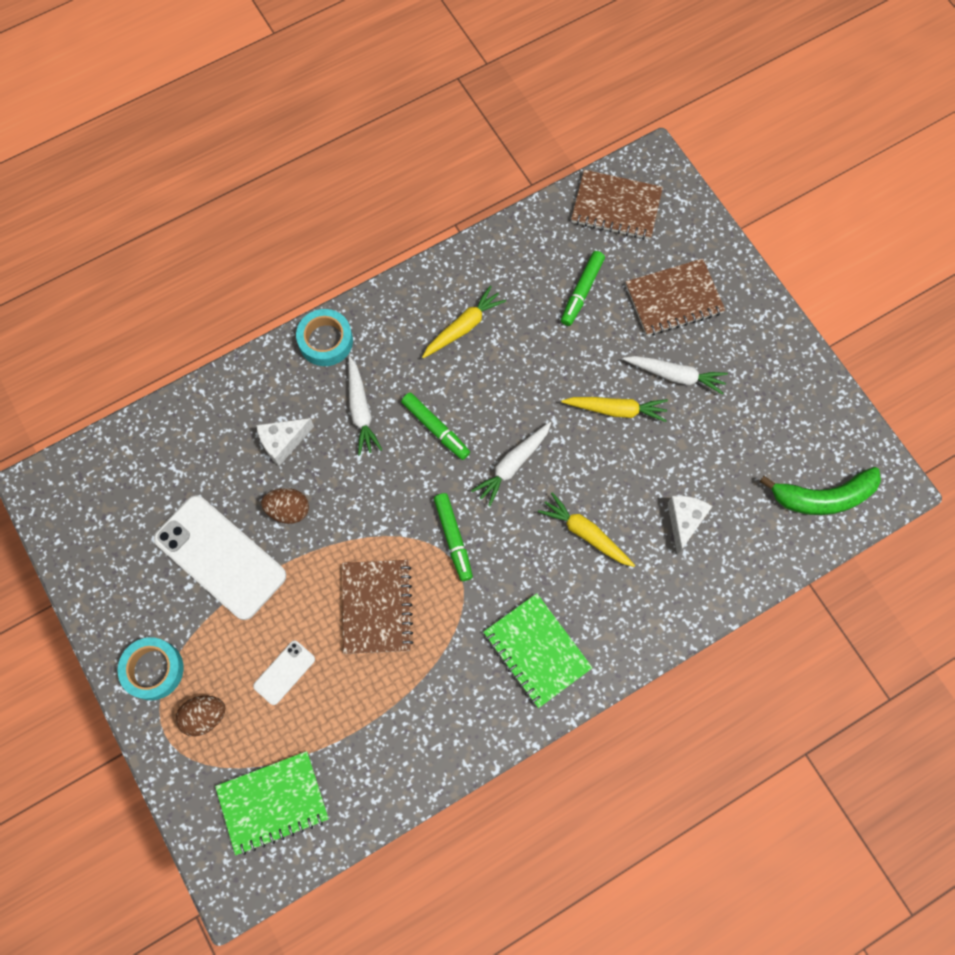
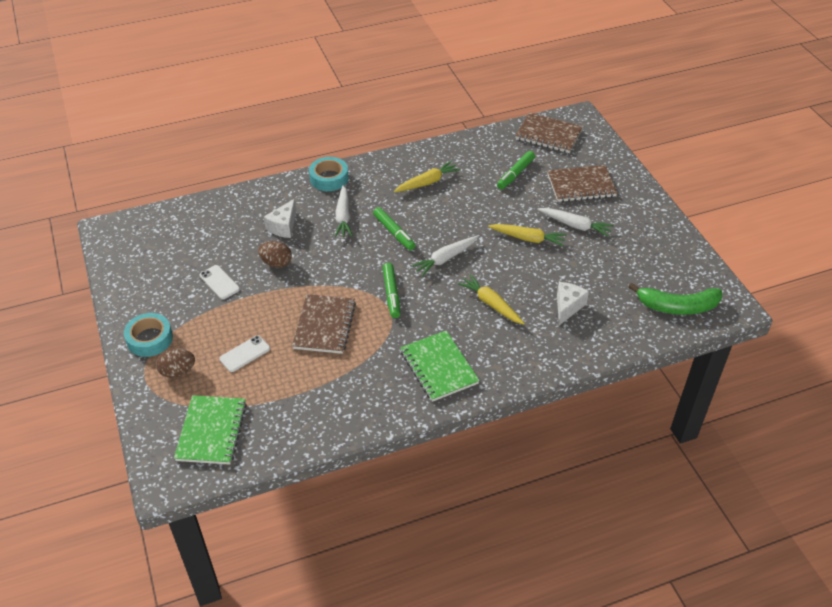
camera: 10 degrees right, 25 degrees down
(220, 557) = (219, 282): white phone -> white phone, size x0.46
(273, 802) = (211, 431): green notebook -> green notebook turned 75 degrees counterclockwise
(283, 442) = (283, 227): white cheese -> white cheese turned 45 degrees counterclockwise

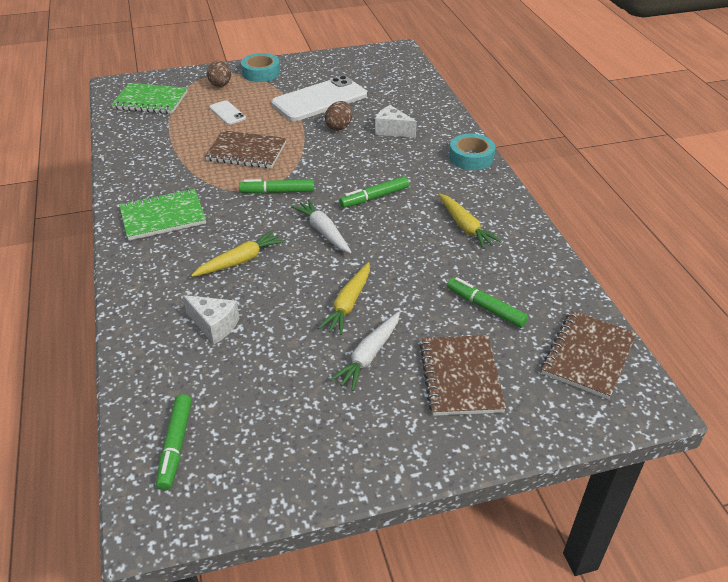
camera: 95 degrees right, 5 degrees down
(219, 282) = (319, 100): white phone -> white phone, size x2.17
(343, 216) = (405, 165): white carrot -> none
(677, 306) = (176, 445): green banana -> green marker

